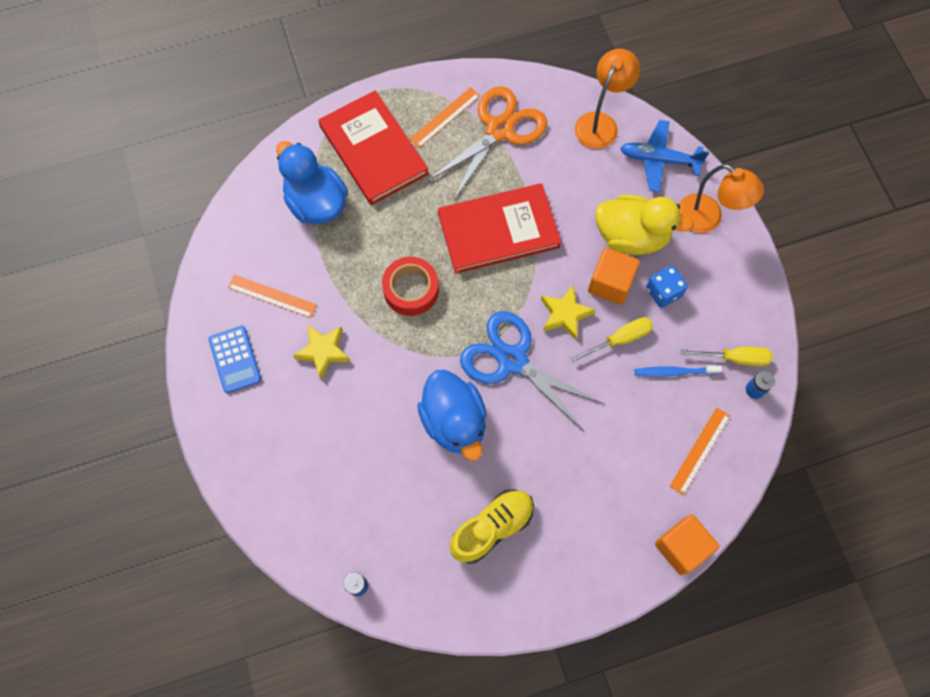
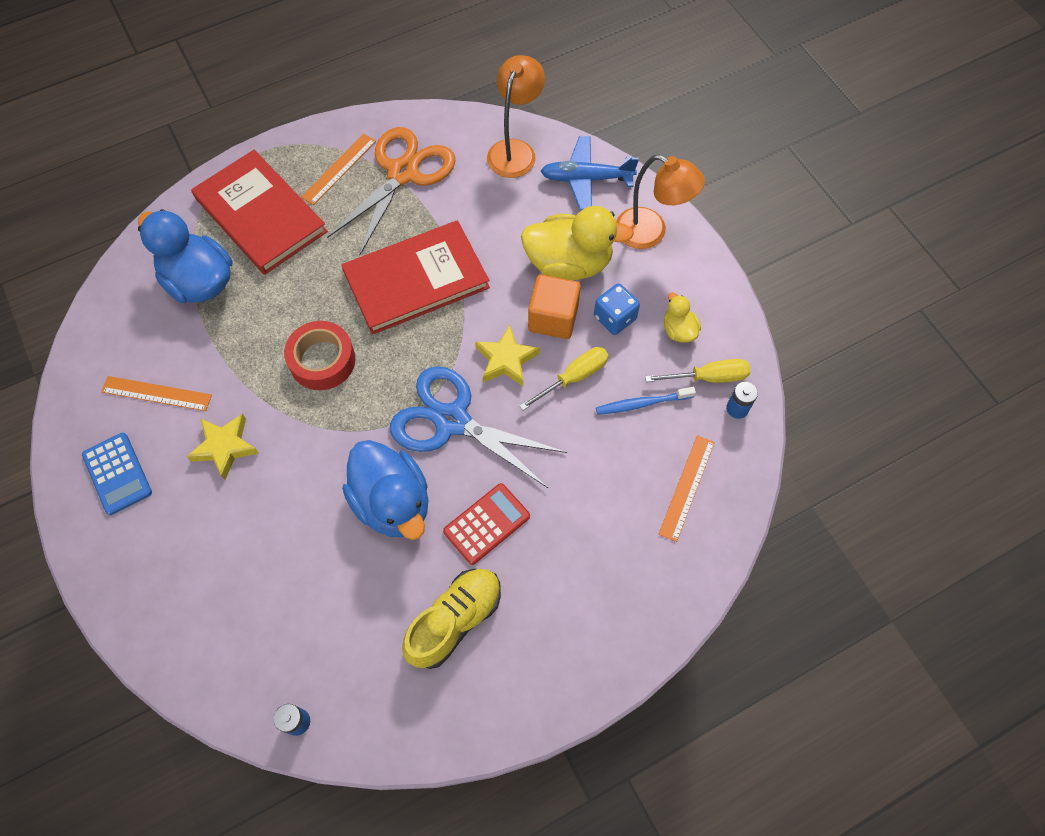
camera: 10 degrees left, 5 degrees down
(529, 453) = (487, 524): none -> red calculator
(681, 547) = (685, 604): orange cube -> none
(716, 312) = (678, 330): none -> yellow duck

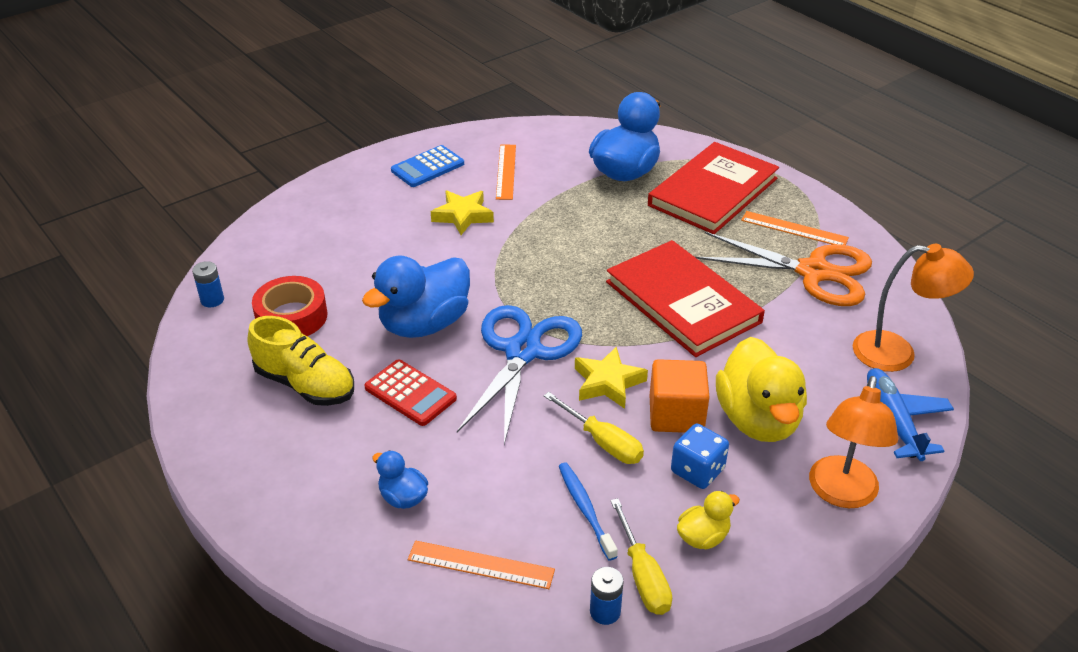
camera: 80 degrees right, 25 degrees down
(322, 360) = (566, 255): red tape -> red tape (291, 317)
(610, 540) = (403, 497): none -> blue duck

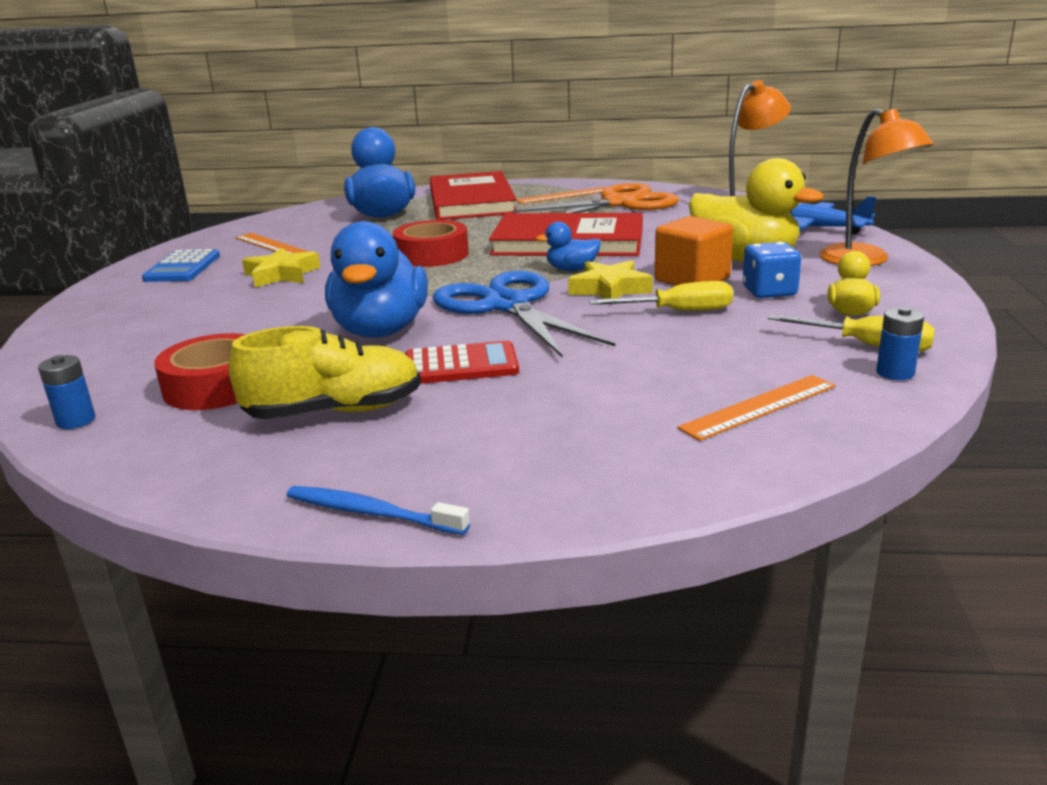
camera: 45 degrees left, 15 degrees down
(403, 497) = (603, 414): blue duck -> blue duck (571, 269)
(574, 254) = (432, 255): none -> red tape
(585, 510) = (752, 342): blue toothbrush -> blue toothbrush (372, 513)

